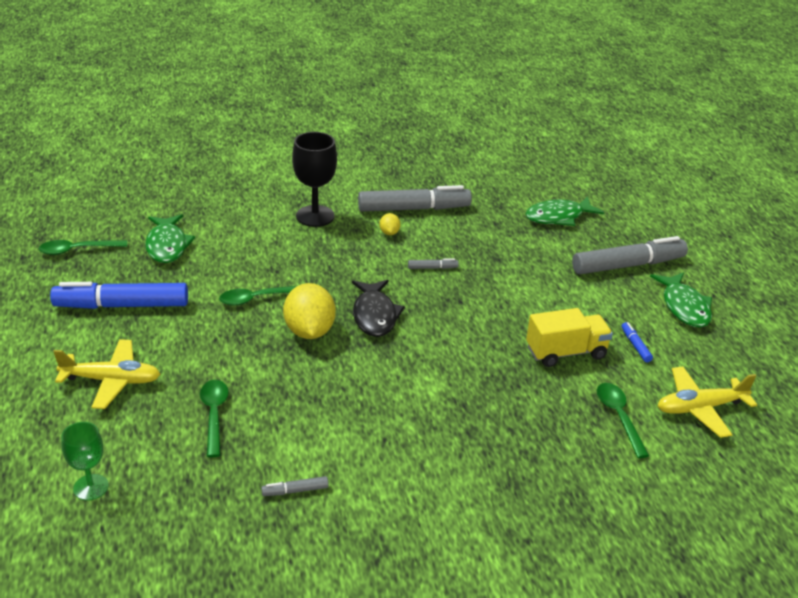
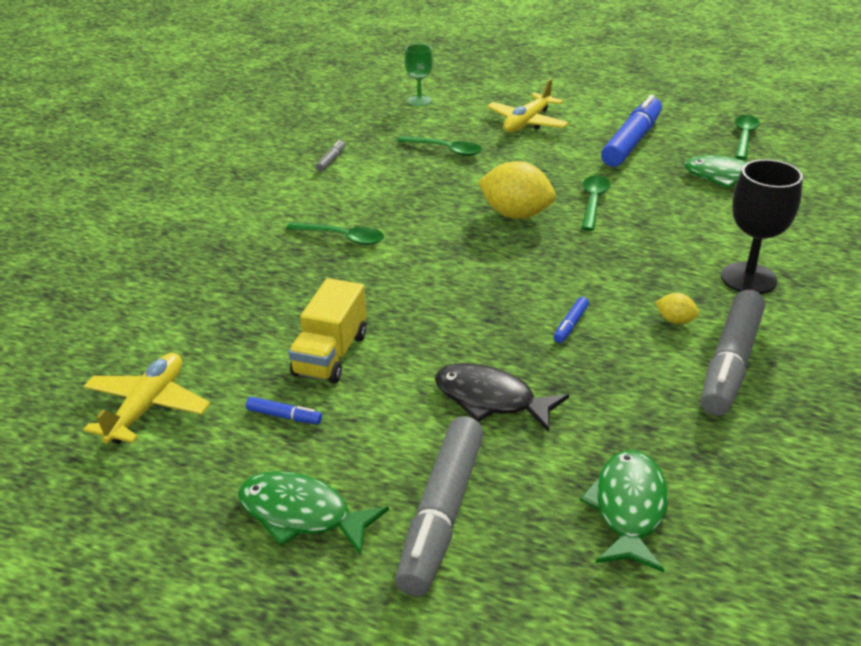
camera: 125 degrees right, 0 degrees up
(374, 315) = (510, 256): black fish -> black fish (491, 399)
(432, 268) = (570, 325): grey marker -> blue marker
(619, 417) = (208, 341): green spoon -> green spoon (342, 238)

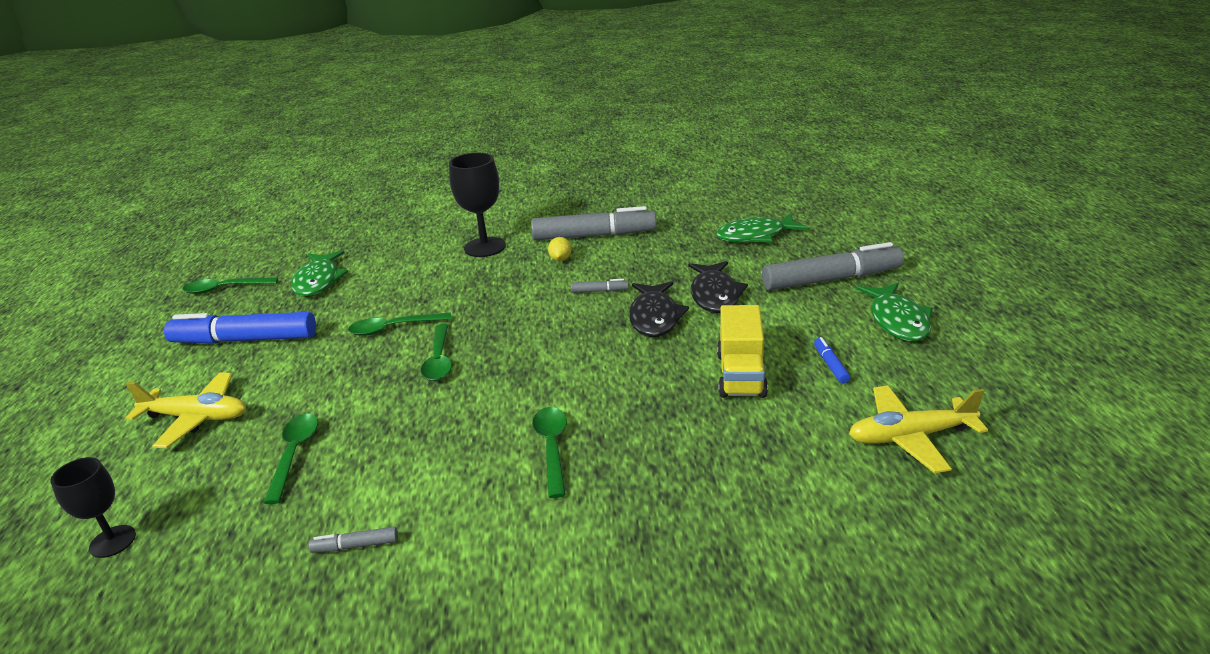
camera: 115 degrees left, 5 degrees down
(330, 354) = (741, 375): yellow truck -> yellow truck turned 105 degrees clockwise
(419, 101) = (113, 541): green goblet -> black goblet
(481, 342) = (654, 317): none -> black fish
(516, 214) = (439, 360): yellow lemon -> green spoon
(570, 325) = (599, 291): blue marker -> grey marker

